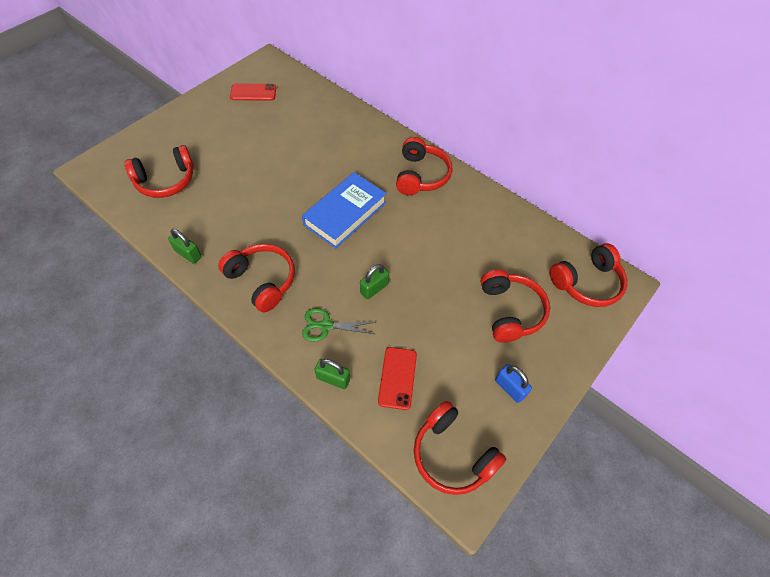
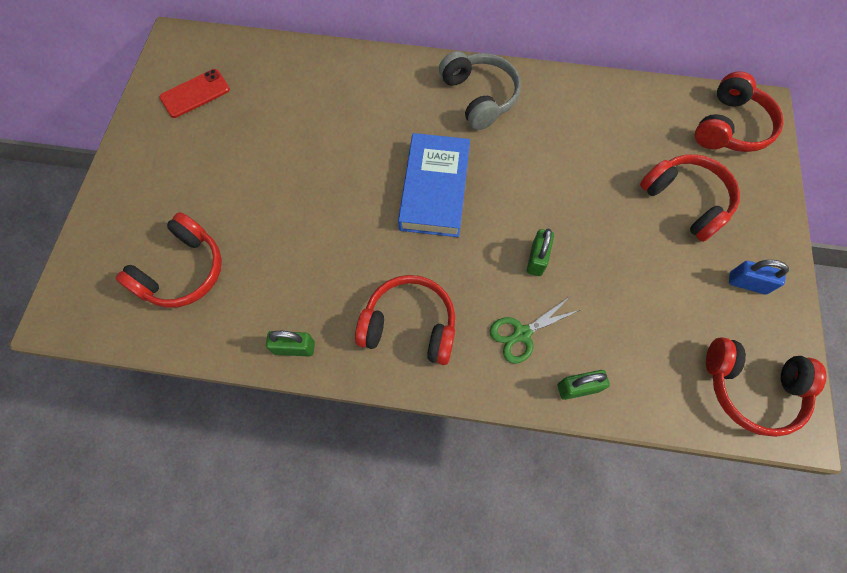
camera: 30 degrees left, 10 degrees up
(397, 378) = (639, 343): red phone -> none
(421, 175) = (479, 97): red headphones -> grey headphones

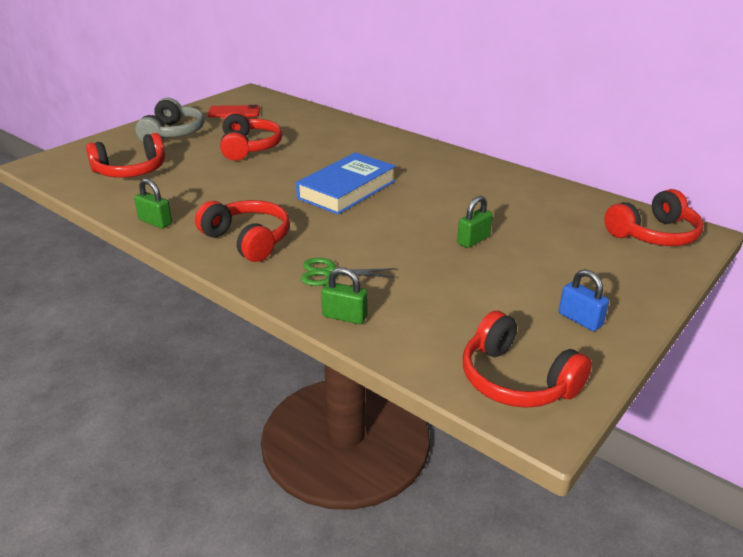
camera: 30 degrees right, 35 degrees down
(479, 97) = (433, 162): grey headphones -> grey headphones (173, 133)
(537, 259) = (389, 243): green padlock -> green padlock (473, 240)
(686, 201) = (564, 258): red headphones -> red headphones (249, 147)

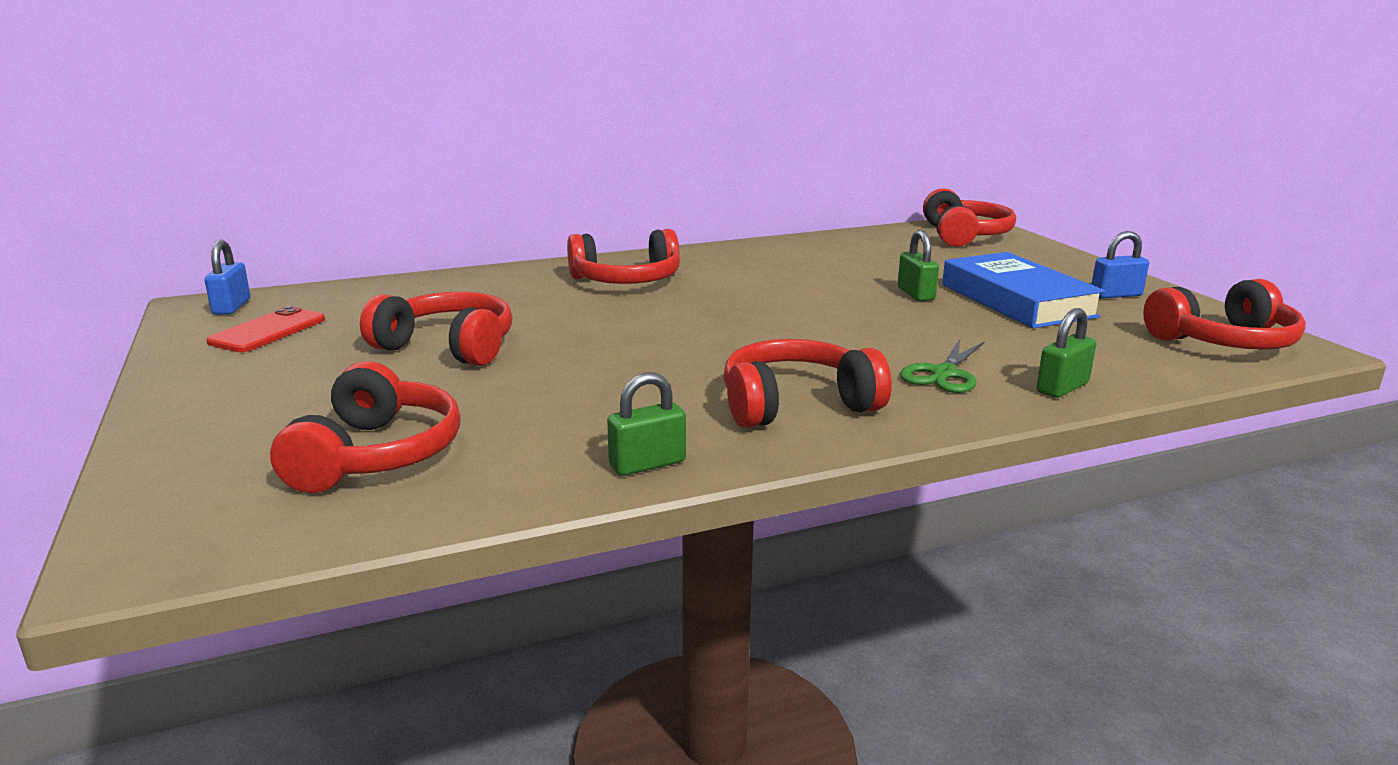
camera: 60 degrees left, 10 degrees down
(173, 133) = (259, 391): grey headphones -> none
(254, 97) = (232, 307): none -> blue padlock
(346, 189) = (703, 320): blue book -> blue book (1017, 300)
(387, 156) = (627, 281): none -> red headphones

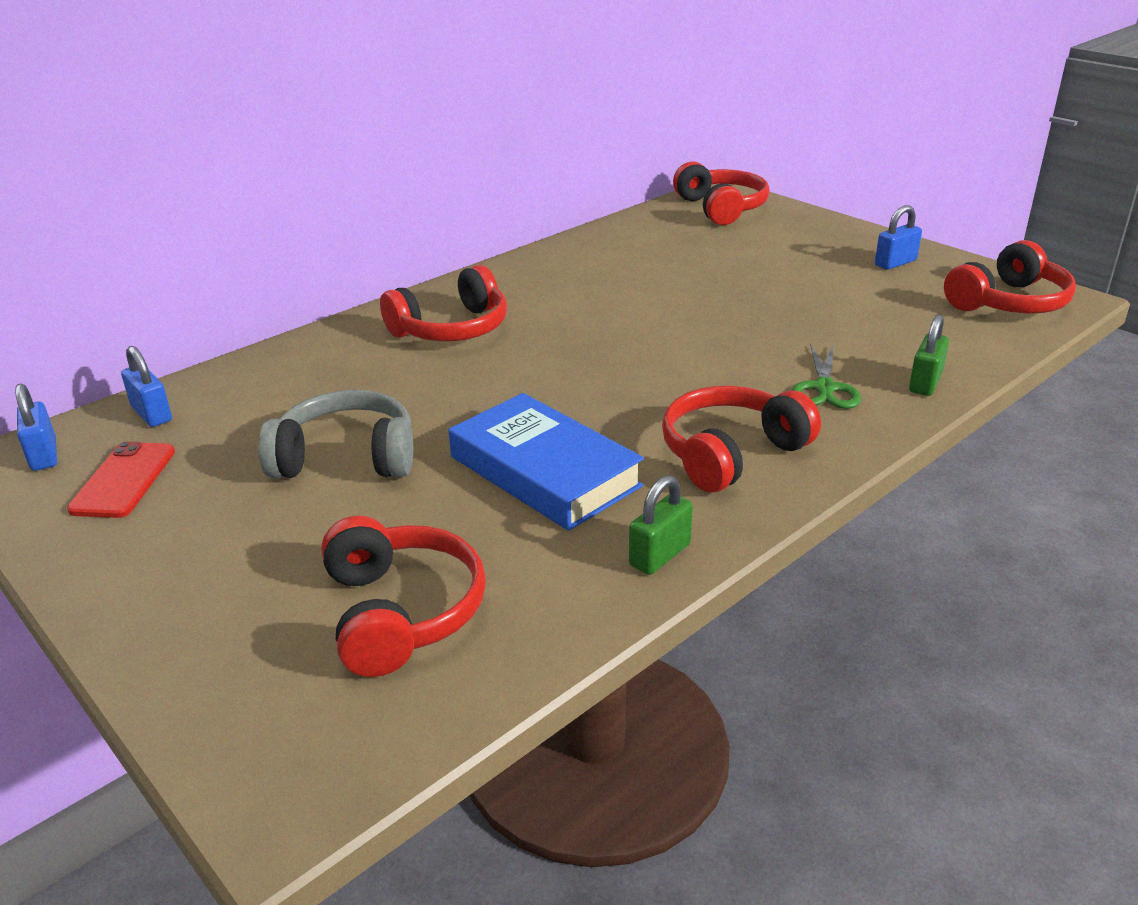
camera: 20 degrees left, 10 degrees up
(334, 296) = (152, 414): none -> blue padlock
(448, 347) = (346, 458): red headphones -> grey headphones
(915, 294) = (733, 294): green padlock -> none
(1017, 300) = (822, 286): blue book -> blue book (544, 471)

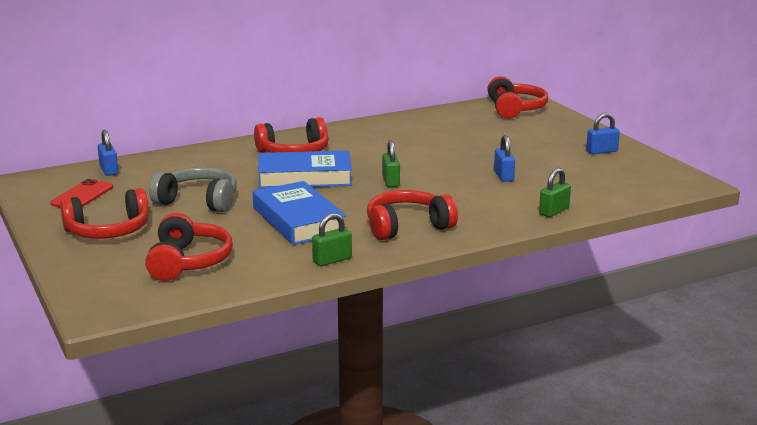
camera: 15 degrees right, 10 degrees down
(44, 455) = (48, 180): blue padlock -> blue padlock (503, 176)
(498, 376) = (305, 177): none -> blue book
(640, 363) = (391, 181): none -> green padlock
(824, 388) = (490, 206): green scissors -> none
(1008, 302) = (654, 180): red headphones -> red headphones (108, 231)

